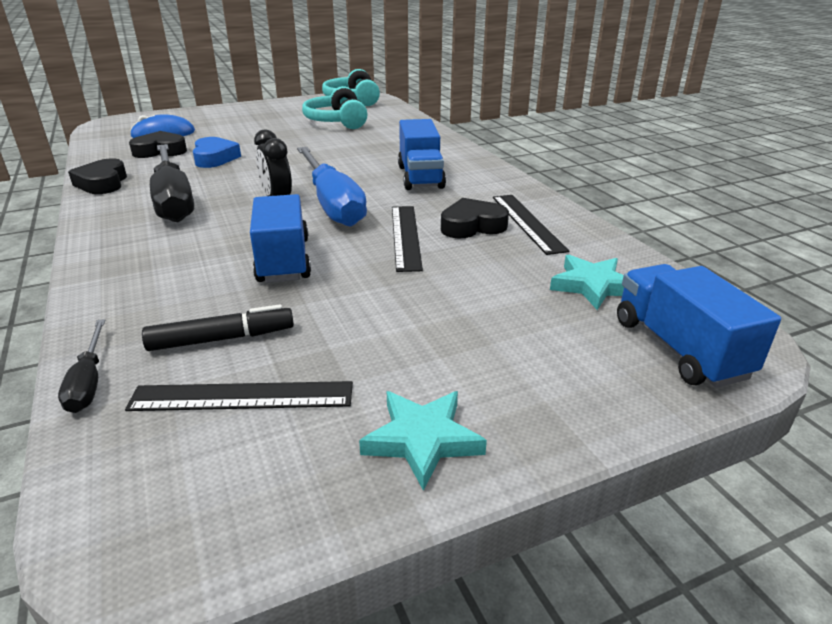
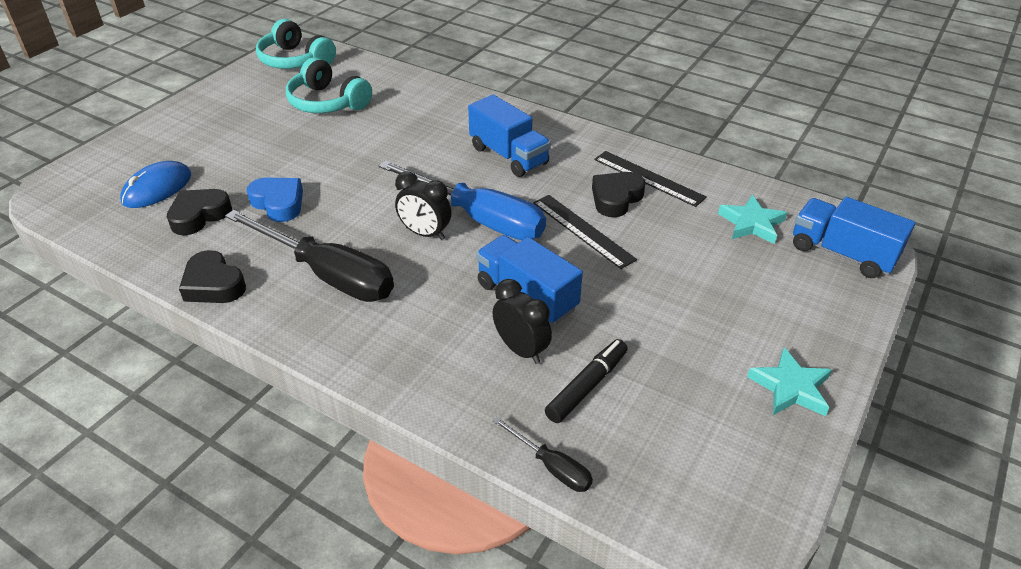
camera: 35 degrees left, 10 degrees up
(217, 291) = (521, 349): none -> black clock
(242, 397) = (662, 419): black ruler -> none

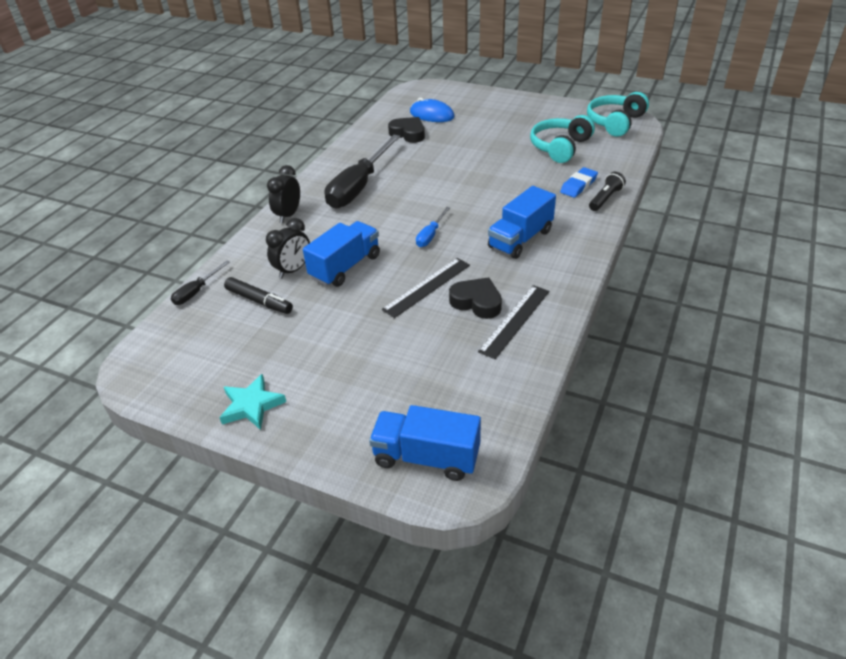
camera: 85 degrees right, 0 degrees up
(213, 284) = (346, 153): black heart -> none
(278, 203) = (427, 155): blue heart -> none
(418, 104) = (578, 185): none -> blue eraser
(425, 234) = (407, 215): black clock -> black clock (288, 215)
(452, 94) = (605, 199): none -> black flashlight
(478, 218) = (430, 235): blue screwdriver -> blue screwdriver, size x0.46
(751, 224) = (460, 390): turquoise star -> none
(842, 253) = (426, 457): blue truck -> blue truck turned 105 degrees counterclockwise

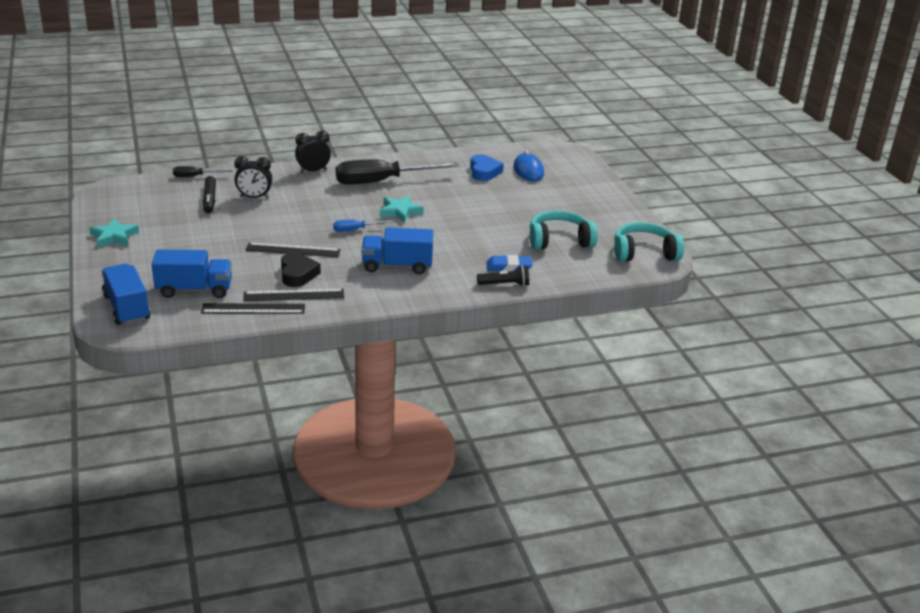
camera: 45 degrees right, 10 degrees down
(345, 267) = (279, 213): blue truck -> blue truck (194, 290)
(408, 134) = (484, 172): black heart -> blue heart
(425, 199) = (400, 211): none -> turquoise star
(517, 358) = (253, 309): none -> black ruler

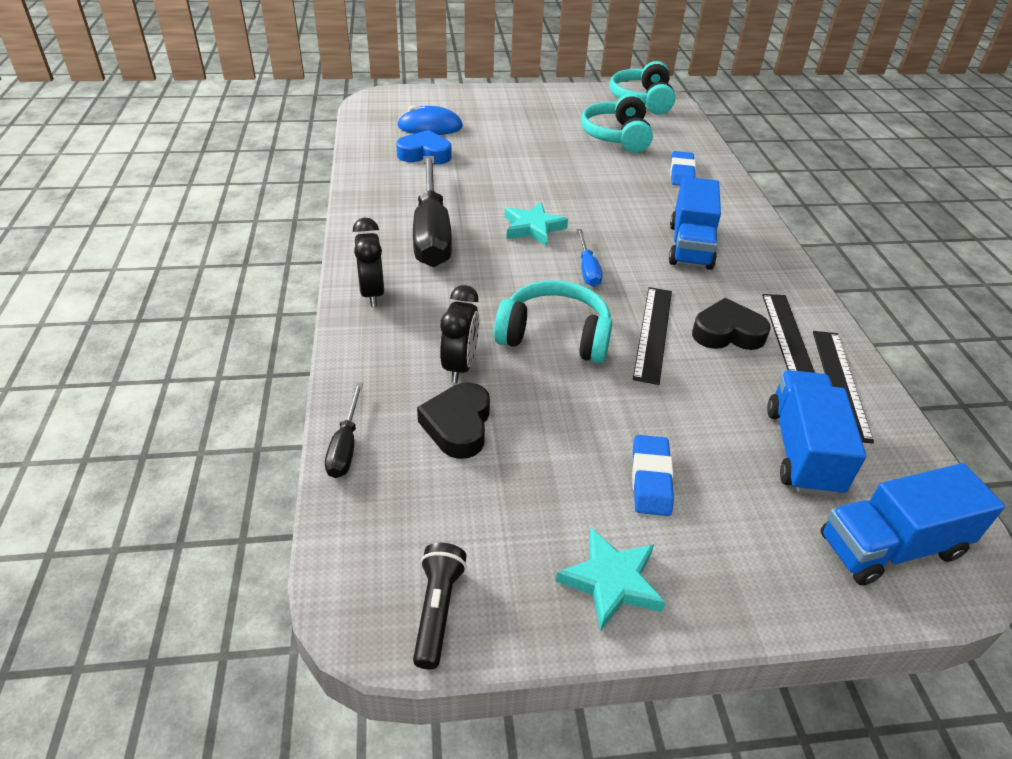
camera: 80 degrees left, 10 degrees up
(174, 246) = (650, 479): none -> blue eraser
(209, 199) = (458, 425): black marker -> black heart
(284, 221) = (555, 336): none -> turquoise headphones
(505, 284) = (723, 181): black flashlight -> black flashlight (437, 610)

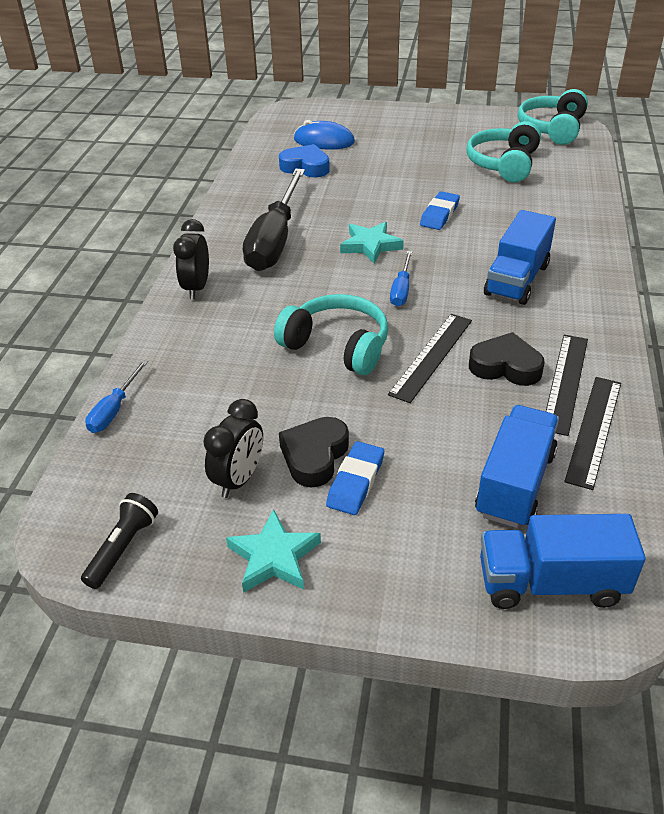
camera: 20 degrees right, 0 degrees up
(345, 446) = (114, 410): black screwdriver -> blue screwdriver
(458, 425) = (212, 409): black heart -> black heart (314, 456)
(460, 366) = (240, 360): black clock -> black clock (239, 479)
(681, 173) = (551, 207): blue eraser -> blue eraser (439, 215)

